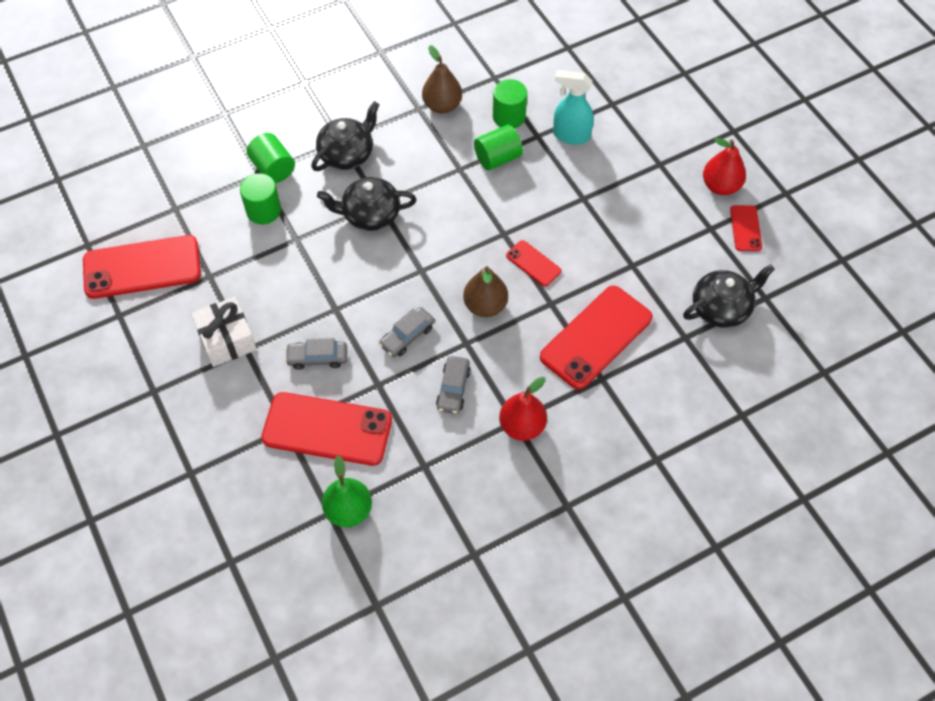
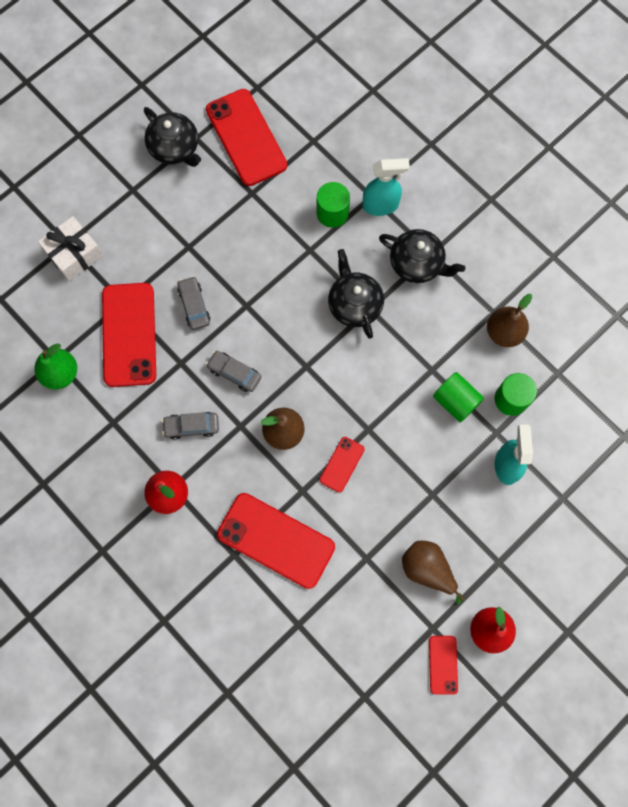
camera: 75 degrees right, 15 degrees up
(227, 339) = (194, 228): white gift -> white gift (74, 254)
(273, 168) = (381, 205): green cylinder -> turquoise spray bottle
(654, 219) = (427, 569): none -> brown pear
(721, 308) = (340, 655): black teapot -> black teapot (175, 148)
(745, 228) = (443, 664): red phone -> red phone turned 75 degrees counterclockwise

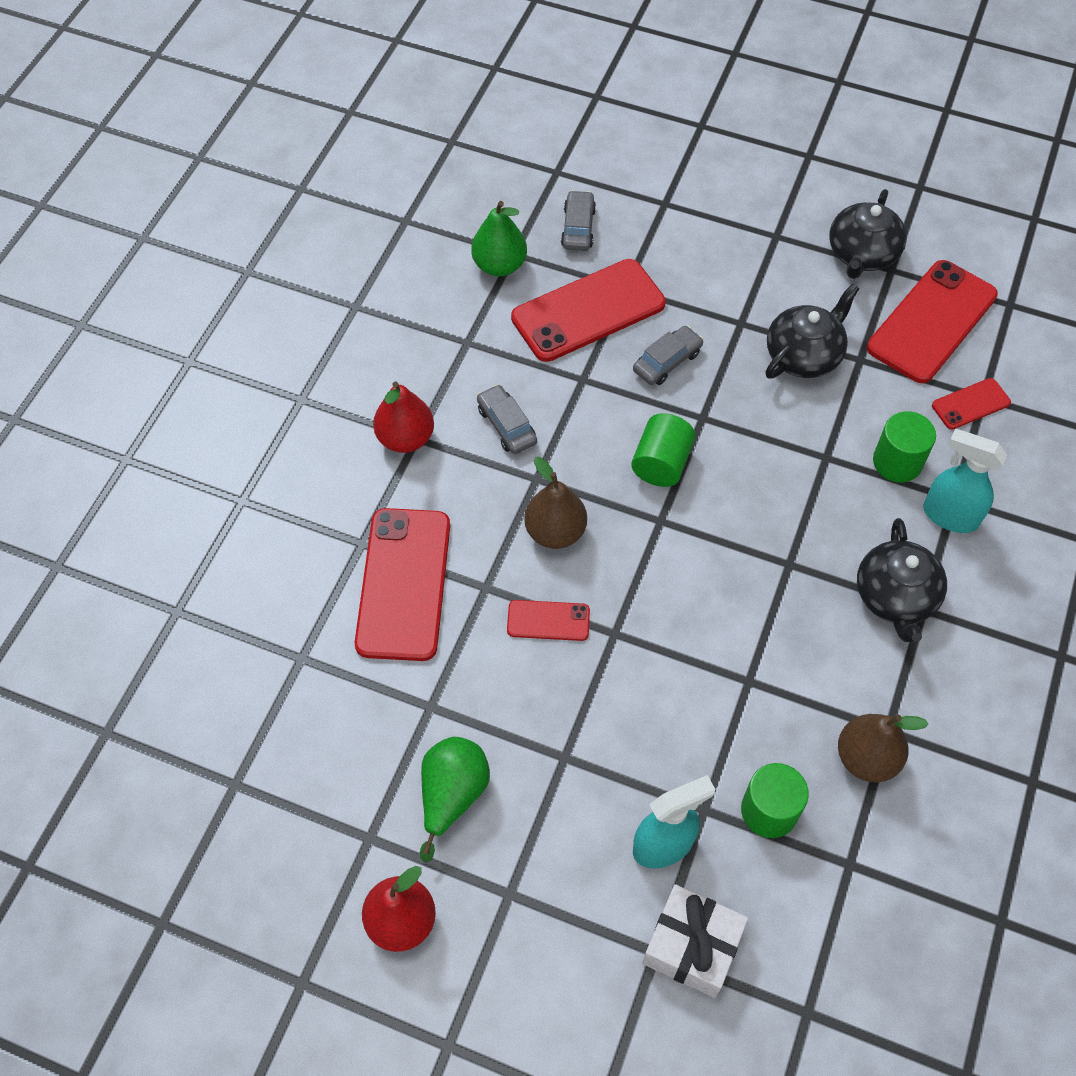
camera: 65 degrees right, 15 degrees down
(74, 254) = (656, 215): white gift -> white gift (692, 946)
(234, 373) = (603, 442): grey car -> grey car (578, 228)
(354, 304) = (784, 542): black teapot -> black teapot (804, 355)
(381, 205) = (949, 516): turquoise spray bottle -> turquoise spray bottle turned 150 degrees clockwise
(427, 569) = (452, 795): brown pear -> green pear
(443, 664) = (323, 874): red phone -> red phone (970, 404)
(455, 401) = (721, 732): green cylinder -> green cylinder (661, 463)

